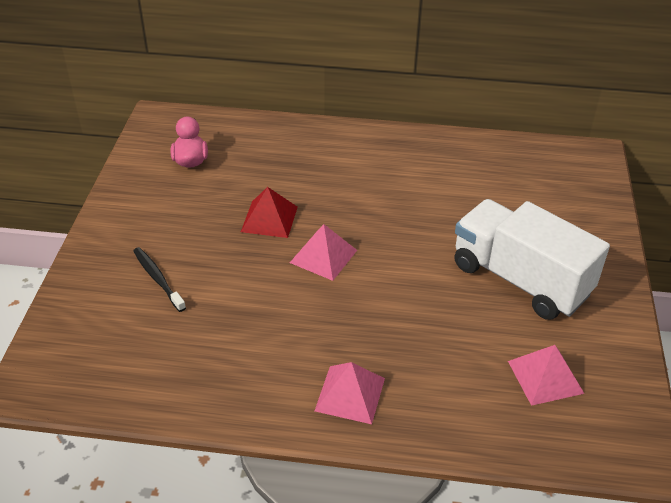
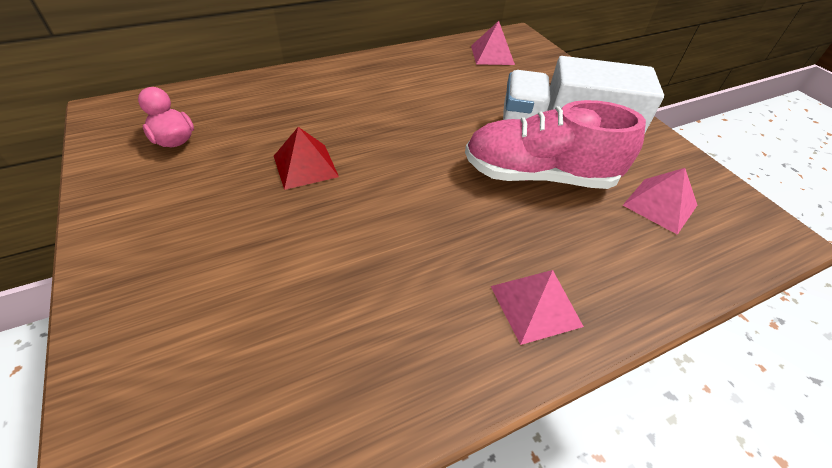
camera: 35 degrees left, 5 degrees up
(158, 279) = (221, 280): black toothbrush -> none
(323, 256) = (388, 180): pink pyramid -> pink pyramid (492, 55)
(456, 304) = (539, 175): none -> pink shoe

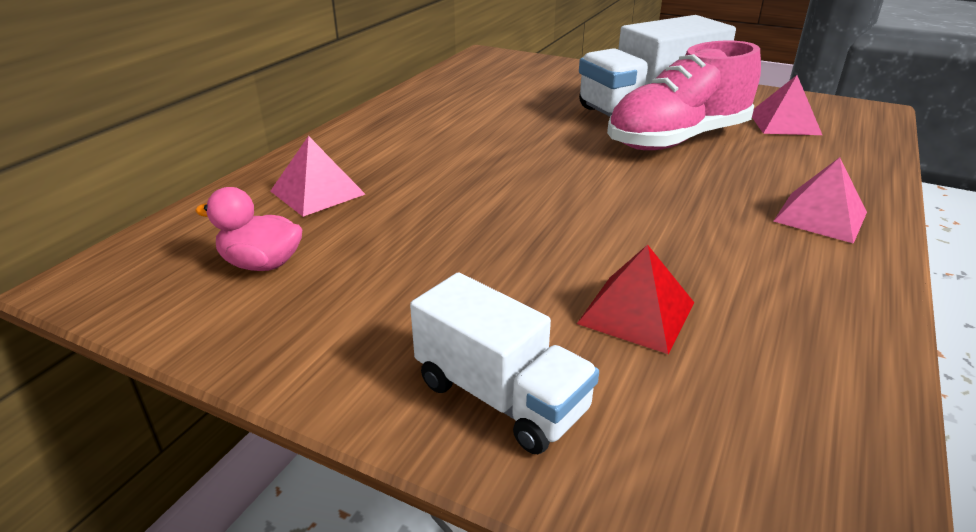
camera: 35 degrees left, 15 degrees down
(146, 294) = (500, 396): none -> white truck
(305, 166) = (467, 218): red pyramid -> red pyramid (636, 313)
(492, 55) = (490, 74): pink pyramid -> pink pyramid (317, 192)

